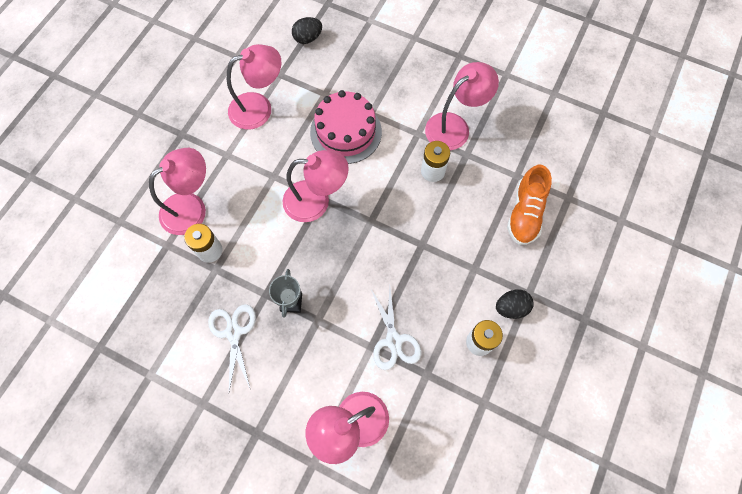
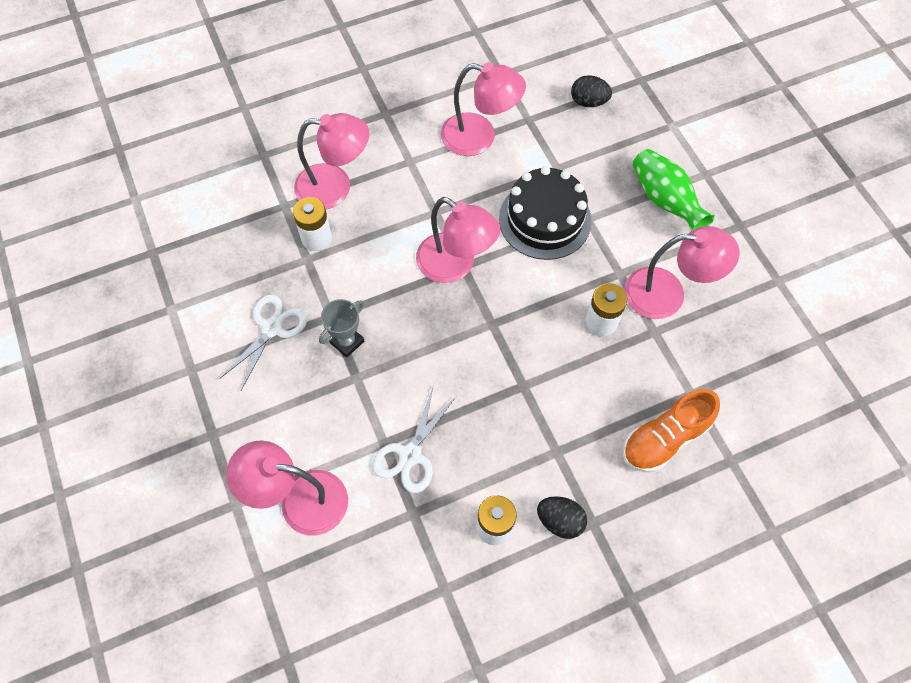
camera: 40 degrees right, 5 degrees down
(346, 132) = (545, 219): pink cake -> black cake
(405, 70) = (665, 201): none -> green vase

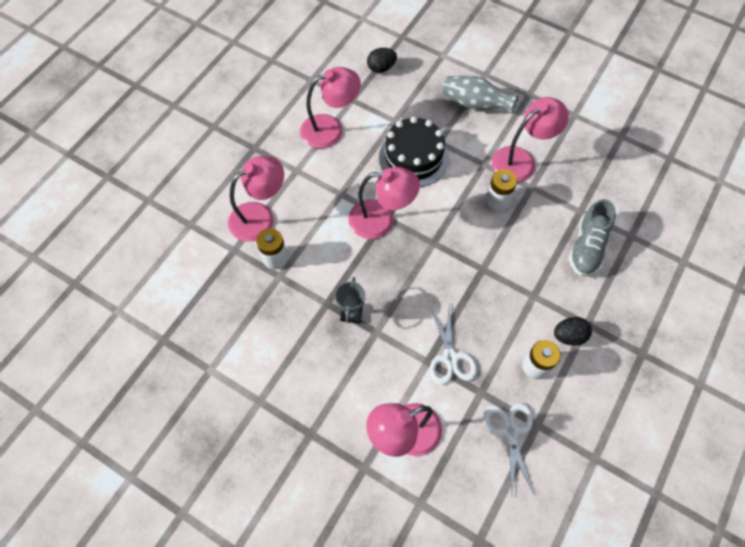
camera: 35 degrees left, 0 degrees up
(272, 328) = (294, 337): white scissors -> white scissors (510, 431)
(665, 201) = (475, 104): green vase -> grey vase
(665, 439) = (587, 247): orange shoe -> grey shoe

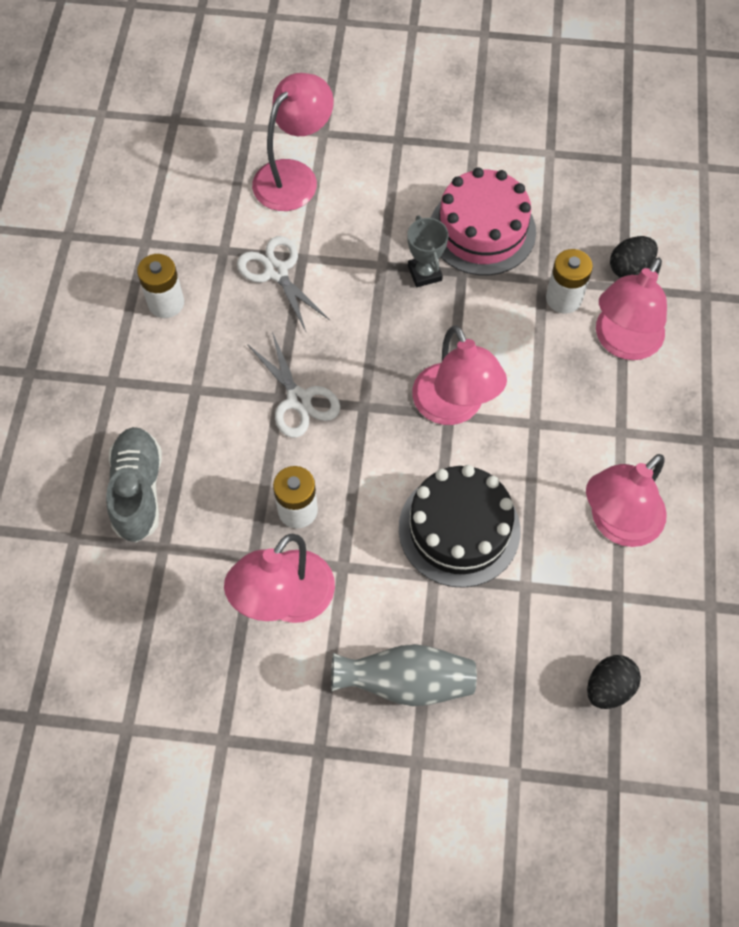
camera: 155 degrees right, 0 degrees up
(296, 328) = (482, 230): none -> pink cake
(381, 220) = (453, 408): pink lamp -> pink lamp turned 90 degrees counterclockwise
(510, 431) = (174, 224): white scissors -> white scissors (298, 400)
(569, 336) = (133, 356): black egg -> black egg (629, 268)

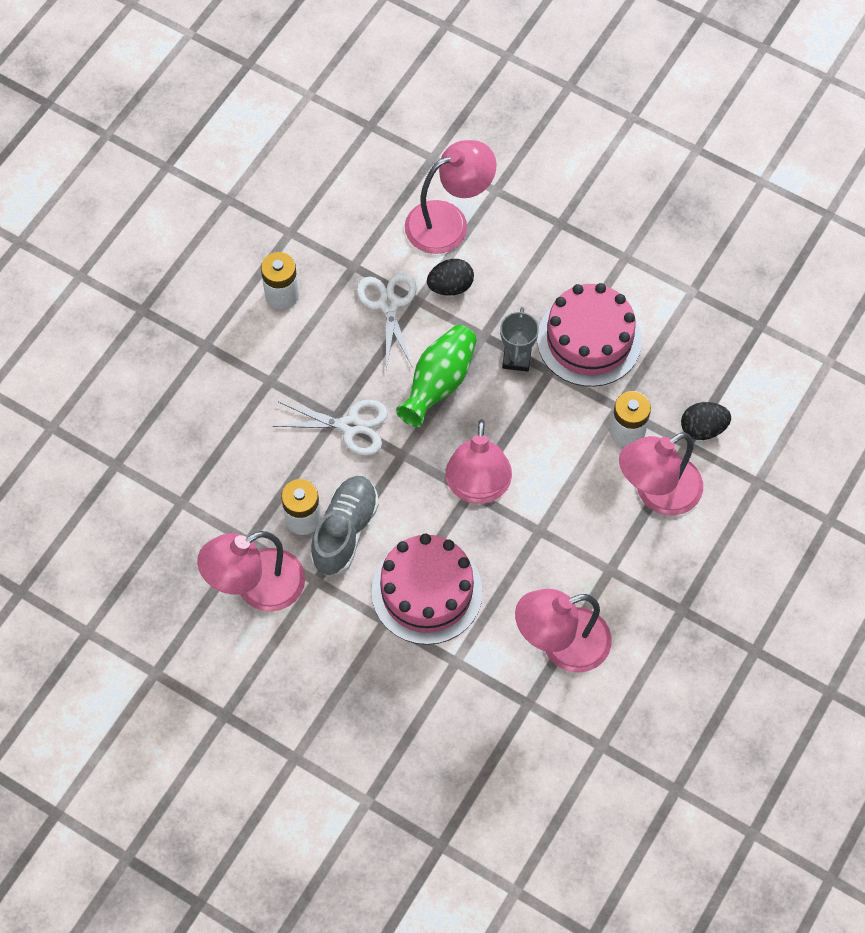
camera: 25 degrees right, 0 degrees up
(138, 491) = (183, 447): grey shoe -> grey shoe (345, 531)
(298, 400) = (350, 426): white scissors -> white scissors turned 75 degrees counterclockwise
(363, 325) = (439, 383): none -> green vase
(406, 682) = (319, 694): grey vase -> none
(459, 529) = (427, 592): black cake -> pink cake
(608, 687) = (479, 771): black egg -> black egg (450, 286)

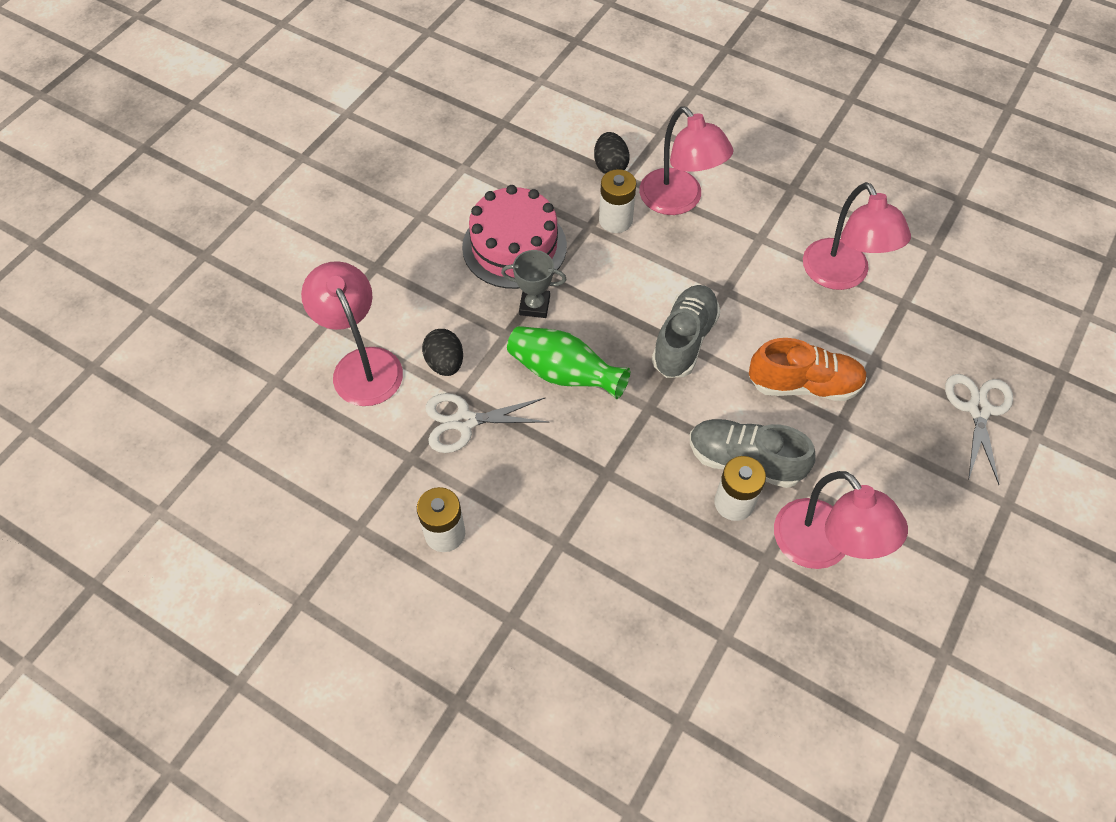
camera: 90 degrees left, 5 degrees down
(350, 426) = (617, 457): white scissors -> white scissors (978, 409)
(427, 592) = (804, 385): pink cake -> orange shoe
(477, 488) = (684, 340): pink lamp -> grey shoe

